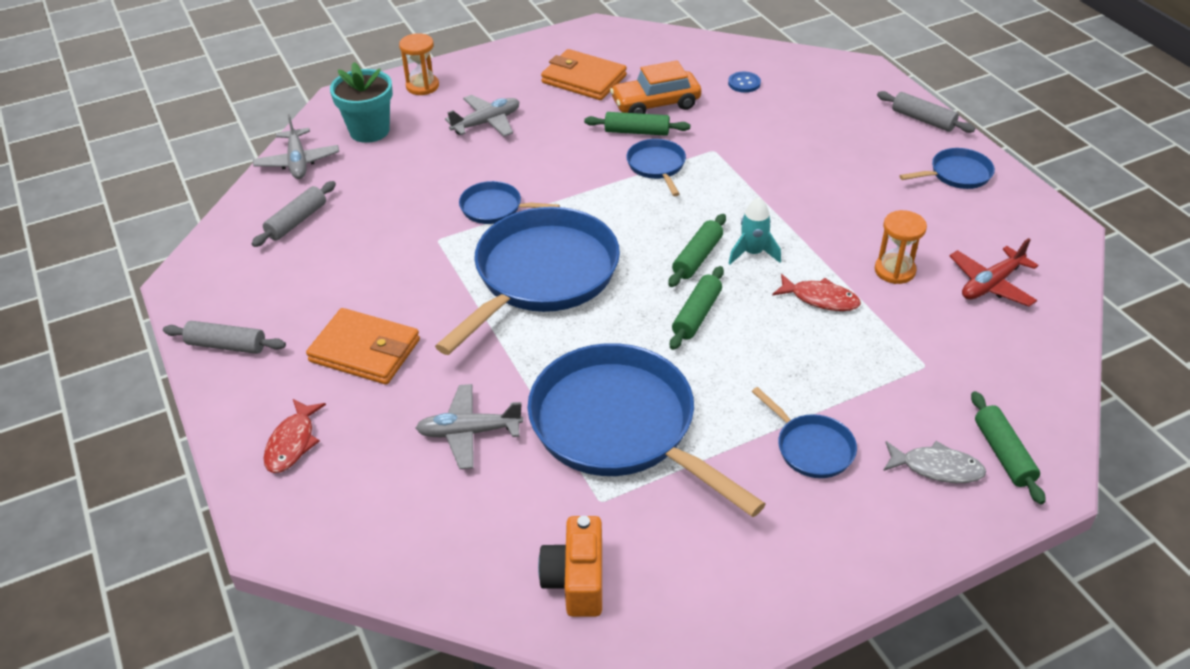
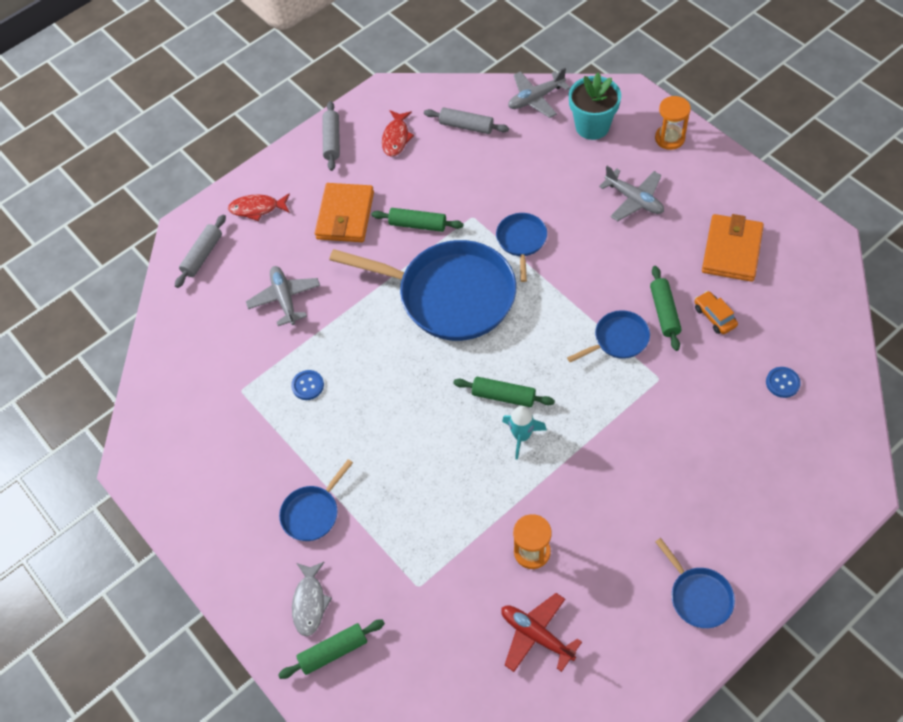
camera: 80 degrees right, 15 degrees up
(576, 580) = (177, 393): orange camera -> none
(620, 427) = (308, 385): blue pan -> blue button
(655, 104) = (714, 316): orange car -> orange car, size x0.57
(696, 315) = (434, 410): green rolling pin -> green rolling pin (417, 225)
(820, 299) = (478, 497): red fish -> red fish (396, 138)
(923, 120) = (785, 557): grey rolling pin -> grey rolling pin (203, 255)

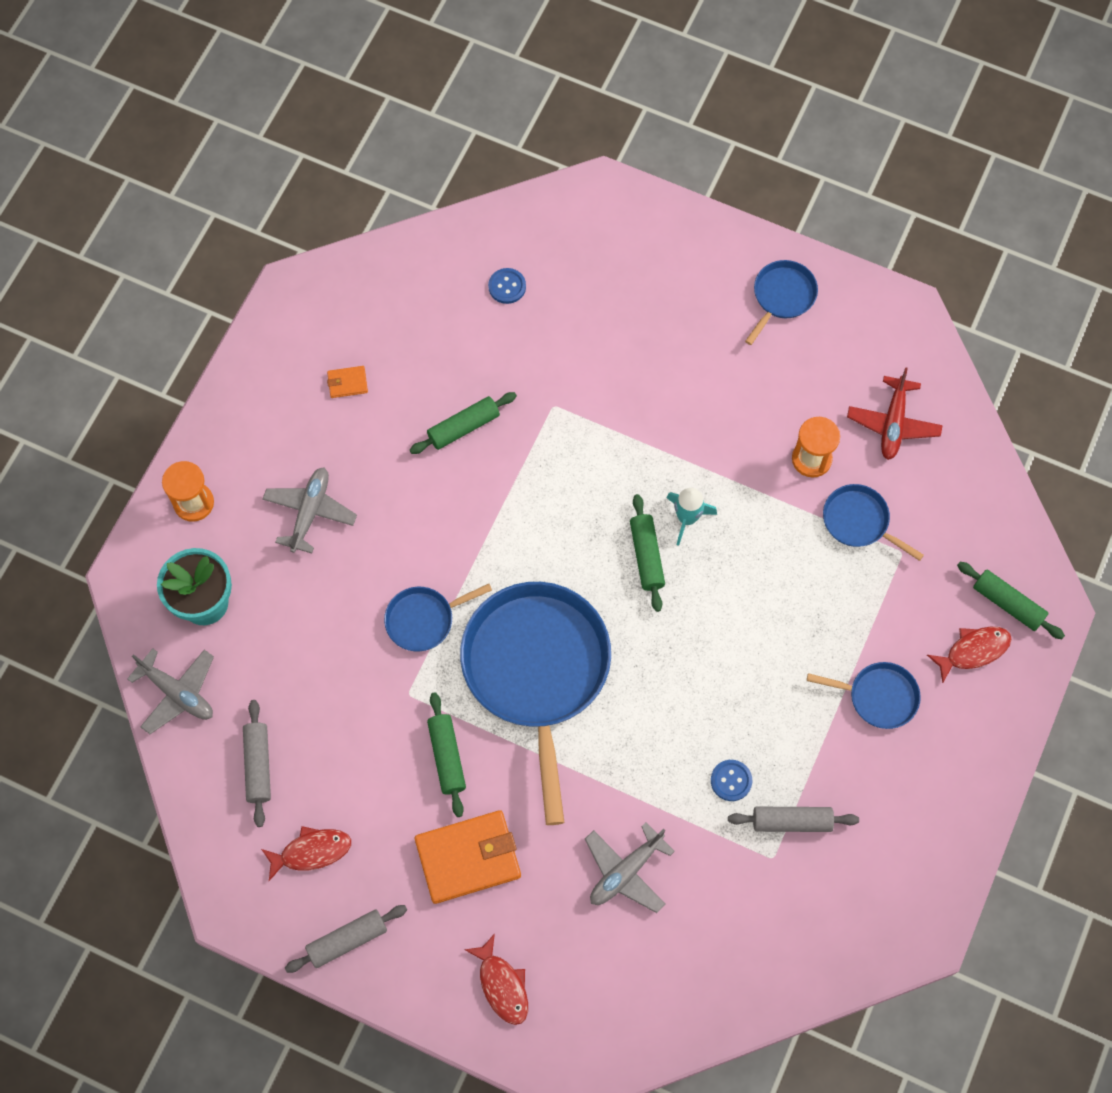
camera: 120 degrees left, 10 degrees up
(203, 255) = (605, 1019): grey rolling pin -> grey rolling pin (791, 821)
(310, 603) = (973, 651): grey fish -> red fish
(618, 339) = (521, 463): blue pan -> blue pan (859, 521)
(714, 316) = (448, 375): orange car -> none
(732, 250) = (347, 383): orange wallet -> orange wallet, size x0.45

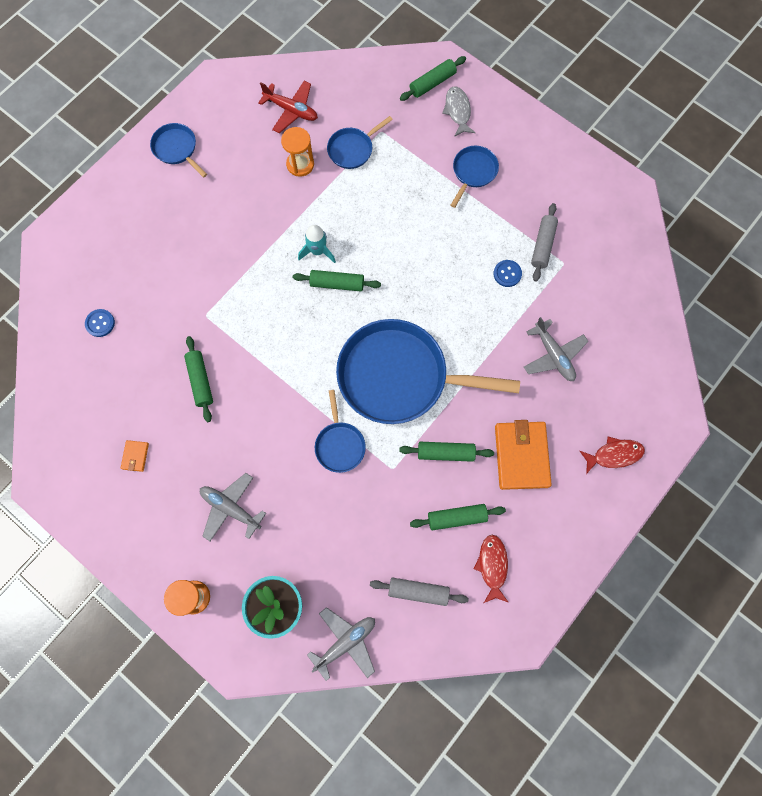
camera: 75 degrees left, 5 degrees up
(347, 940) = (562, 554): grey rolling pin -> none
(363, 791) = (457, 517): none -> green rolling pin
(973, 651) = (457, 111): red fish -> grey fish

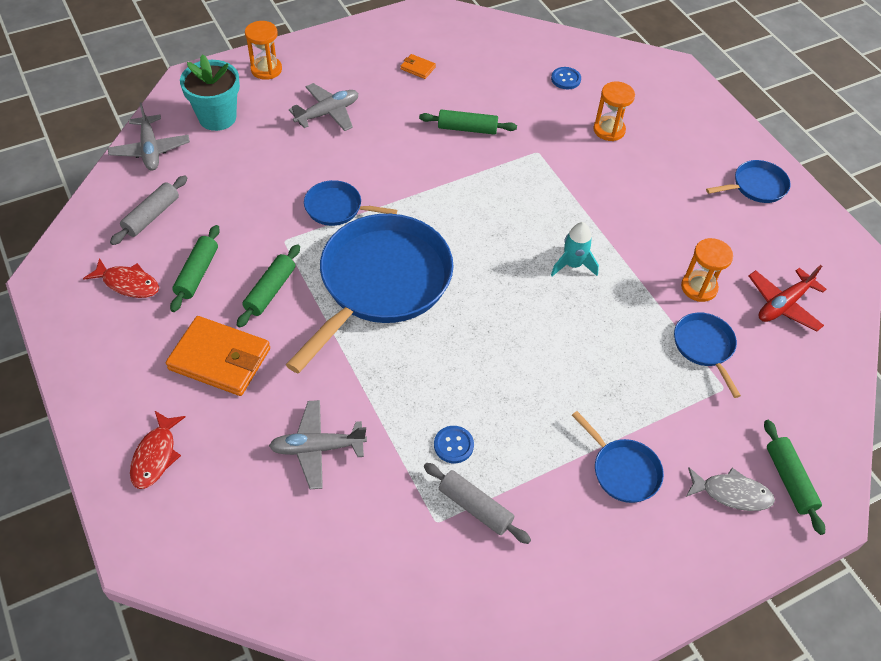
camera: 110 degrees right, 20 degrees down
(154, 269) = (609, 130): none -> orange hourglass
(337, 284) = (522, 268): green rolling pin -> none

